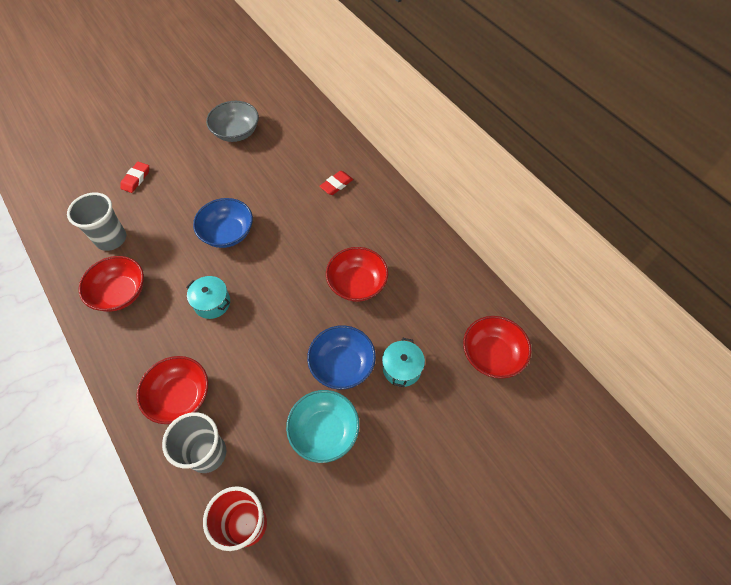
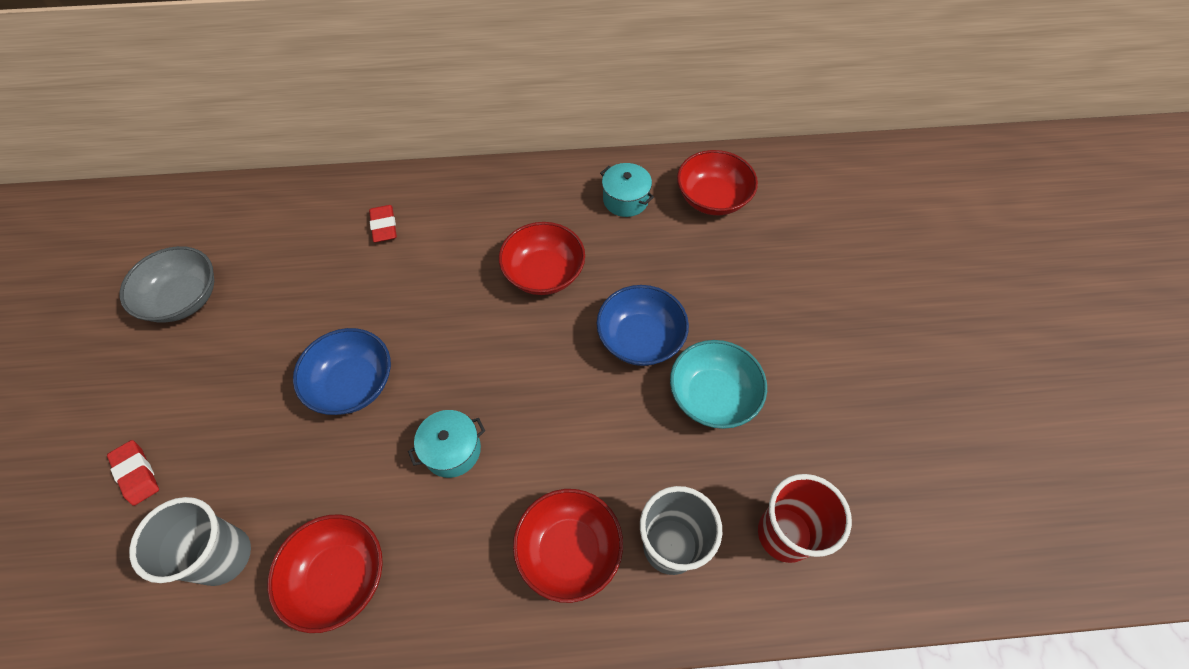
camera: 60 degrees left, 0 degrees up
(402, 368) = (680, 283): turquoise pot -> turquoise pot (625, 200)

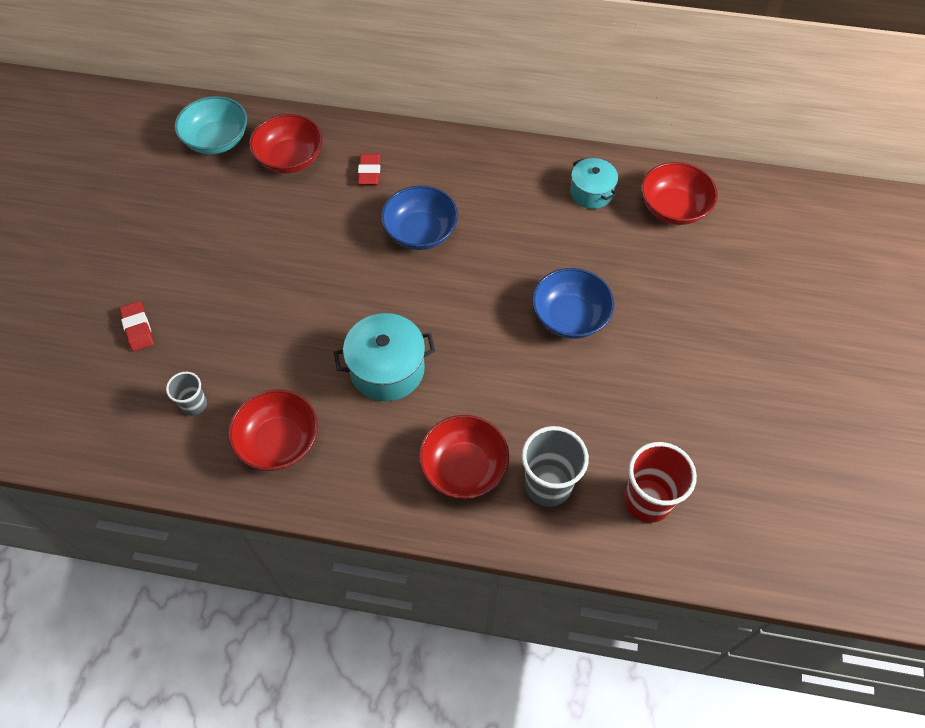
camera: 15 degrees right, 0 degrees up
(184, 299) = (193, 198): grey bowl -> none
(223, 556) = (194, 404): grey cup -> grey cup, size x0.56
(353, 384) = (317, 298): blue bowl -> blue bowl (420, 232)
(452, 450) = (387, 369): turquoise pot -> turquoise pot, size x1.53
(544, 273) = (499, 242): red bowl -> red bowl (290, 158)
(712, 396) = (620, 378): turquoise bowl -> turquoise bowl (217, 140)

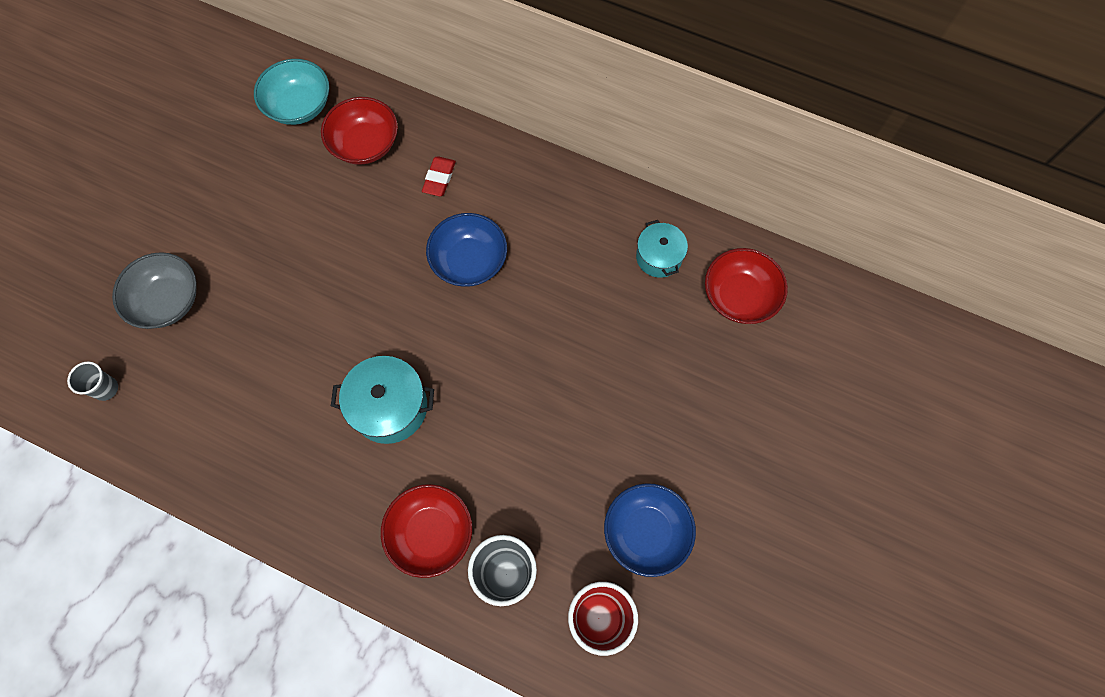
camera: 15 degrees right, 10 degrees up
(138, 328) = (167, 301): red eraser -> grey bowl
(194, 404) = (198, 397): grey cup -> grey cup (106, 389)
(279, 441) = (265, 457): red bowl -> none
(570, 317) = (589, 395): blue bowl -> blue bowl (646, 532)

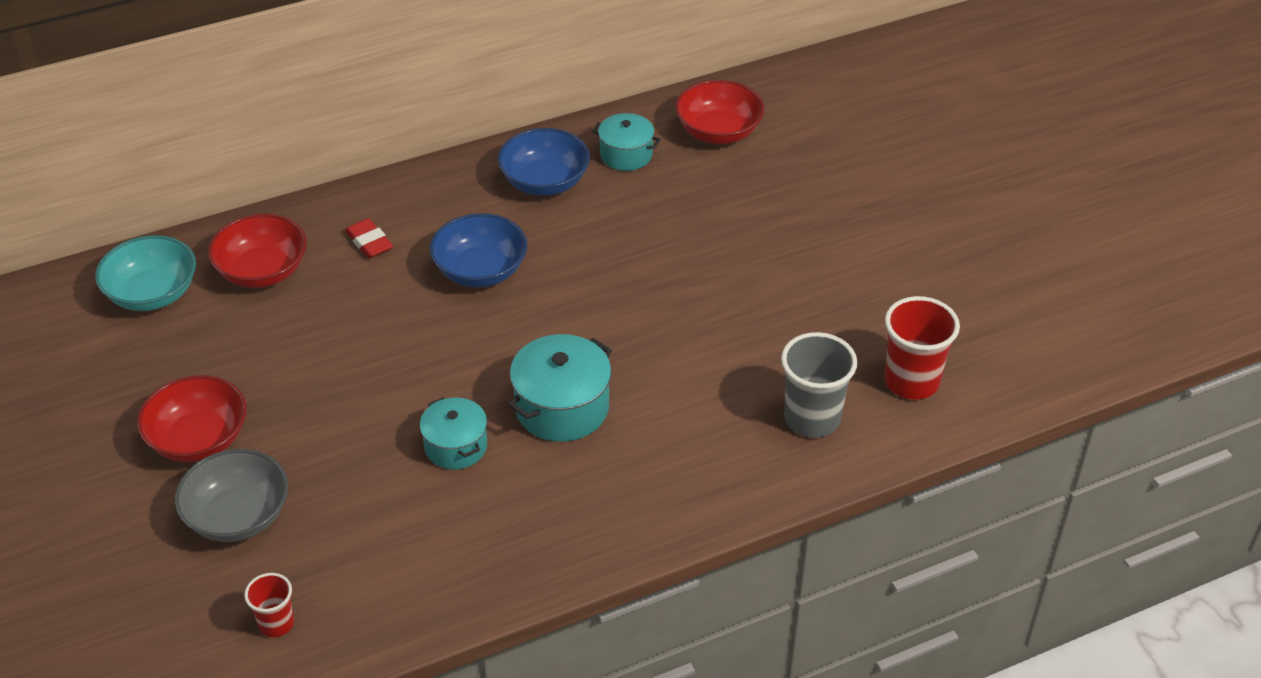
camera: 50 degrees left, 25 degrees down
(106, 389) = (276, 623): grey cup -> red cup
(309, 372) = (456, 446): none -> turquoise pot
(431, 533) = (719, 448): red bowl -> red bowl (199, 439)
(646, 532) = (866, 308): blue bowl -> blue bowl (545, 182)

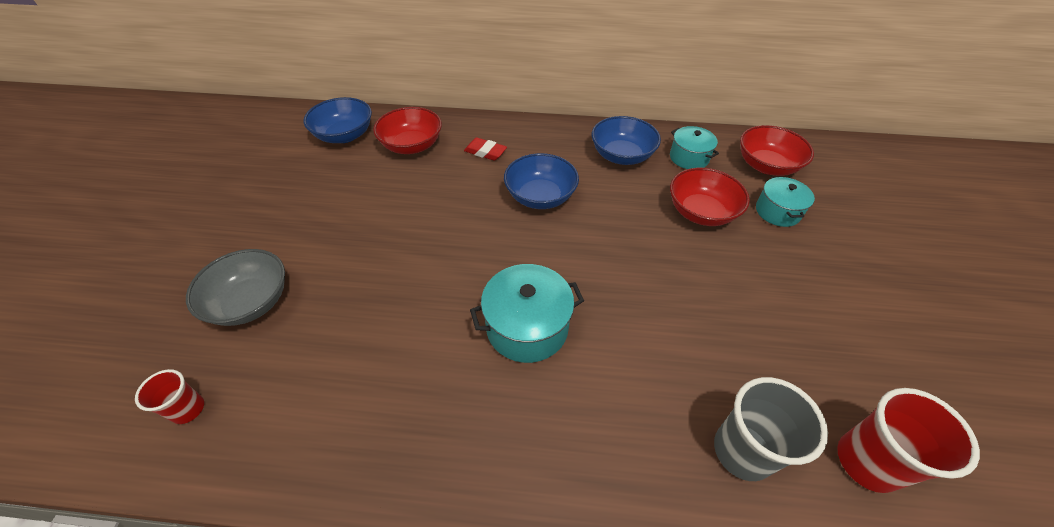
camera: 30 degrees right, 5 degrees up
(152, 294) = (344, 135): turquoise bowl -> blue bowl
(199, 439) = (282, 234): red bowl -> red bowl (701, 212)
(369, 242) = (485, 152): red eraser -> red eraser turned 60 degrees counterclockwise
(456, 446) = (429, 321): turquoise pot -> turquoise pot (777, 211)

